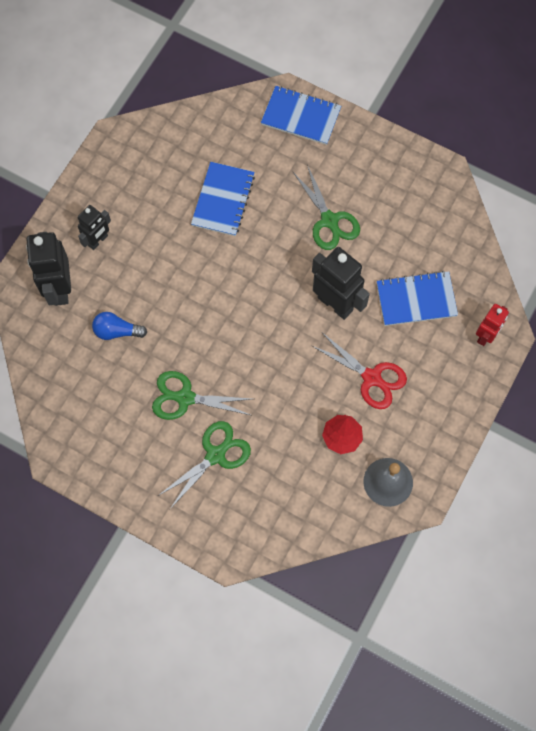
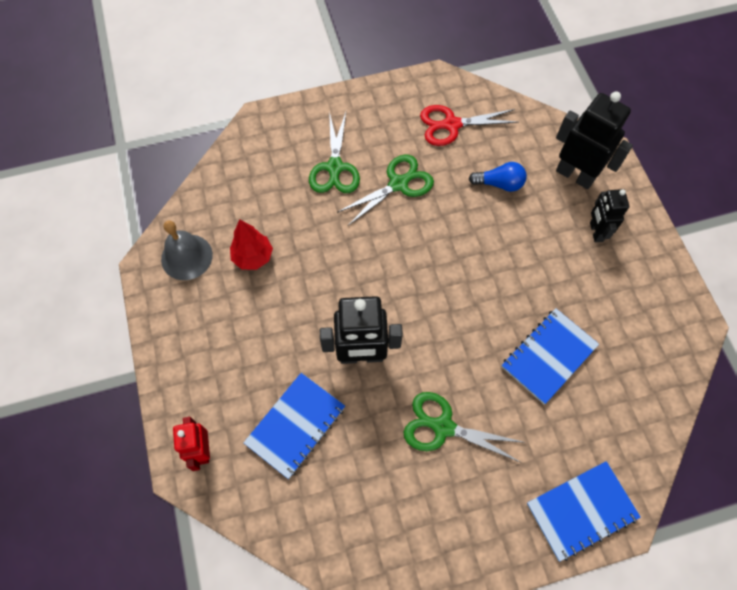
camera: 135 degrees right, 5 degrees down
(117, 331) = (499, 184): blue light bulb -> blue light bulb turned 45 degrees clockwise
(223, 200) = (549, 356): blue notebook -> blue notebook turned 75 degrees clockwise
(371, 378) = (272, 322): red scissors -> red scissors (451, 125)

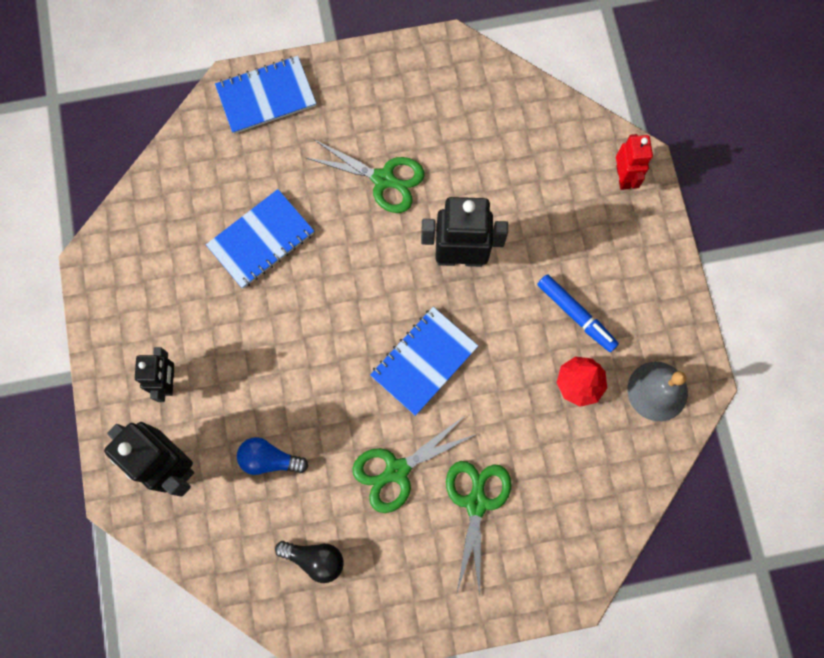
camera: 175 degrees left, 10 degrees up
(254, 313) = (576, 315): none -> blue marker
(295, 425) = (531, 193): blue notebook -> blue notebook (424, 361)
(451, 125) = (315, 559): red scissors -> black light bulb

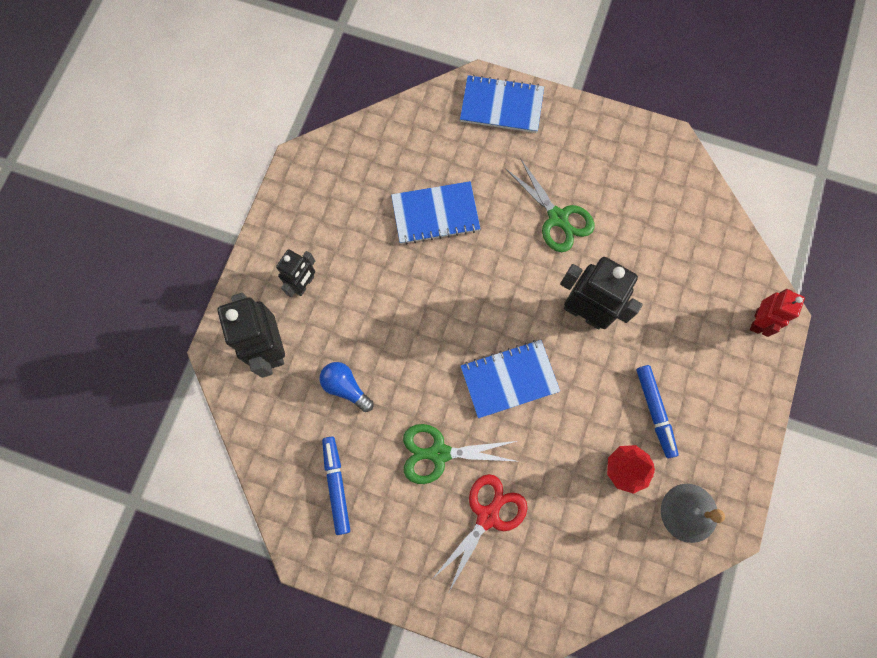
camera: 30 degrees right, 0 degrees up
(315, 559) = (336, 485): black light bulb -> blue marker
(476, 503) = (487, 516): green scissors -> red scissors

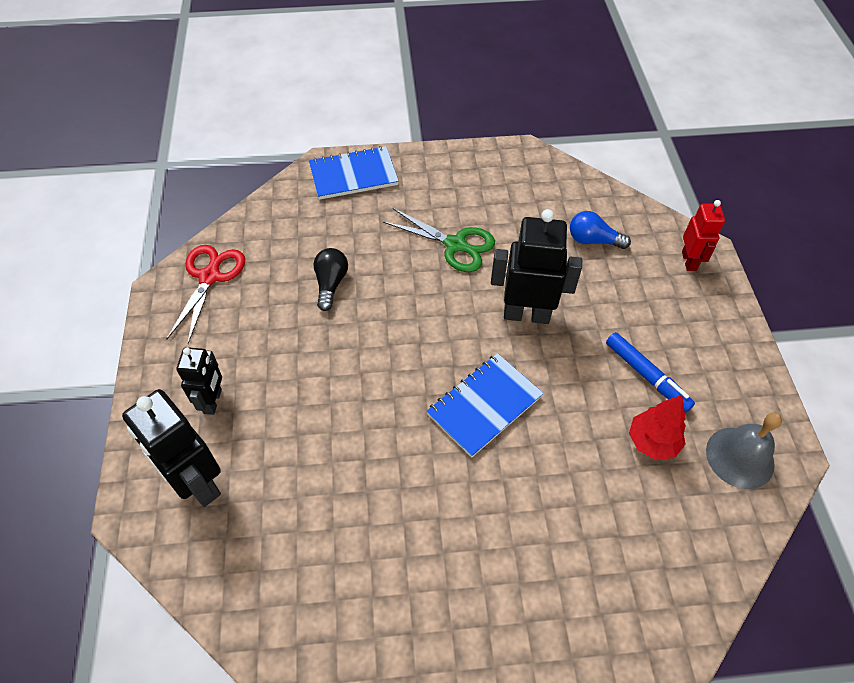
camera: 25 degrees left, 20 degrees down
(336, 485) = (341, 605): blue marker -> none
(346, 387) = (306, 489): blue light bulb -> blue light bulb (593, 240)
(435, 214) = (330, 284): blue notebook -> black light bulb
(439, 453) = (447, 513): green scissors -> none
(487, 516) = (536, 558): red scissors -> red scissors (209, 277)

